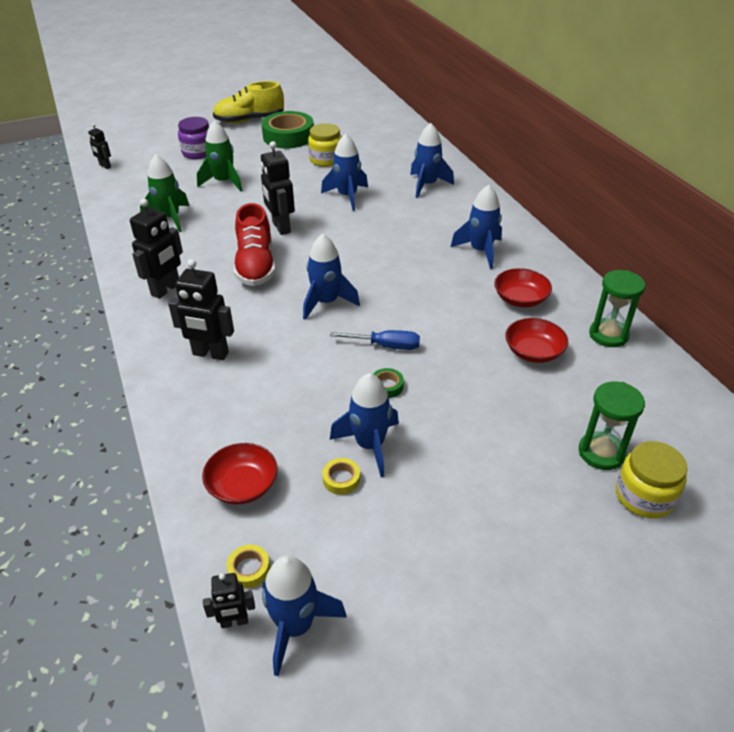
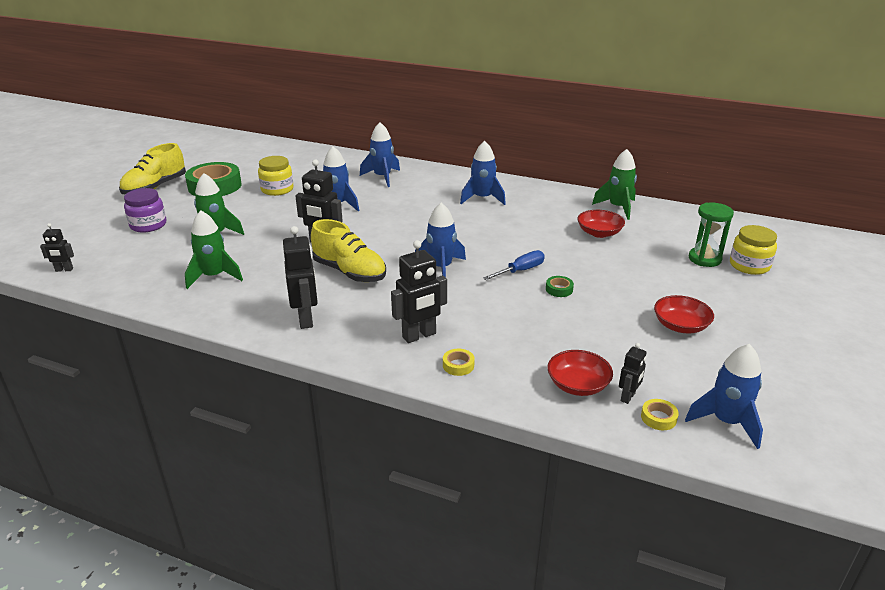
camera: 45 degrees left, 10 degrees down
(234, 622) = (698, 445): black robot -> black robot (628, 397)
(256, 265) = (349, 272): red shoe -> yellow shoe
(341, 479) = (621, 346): yellow tape -> yellow tape (458, 365)
(370, 445) = (604, 321): blue rocket -> none
(520, 299) = (547, 212): red bowl -> red bowl (680, 326)
(608, 335) = (618, 208): green hourglass -> green rocket

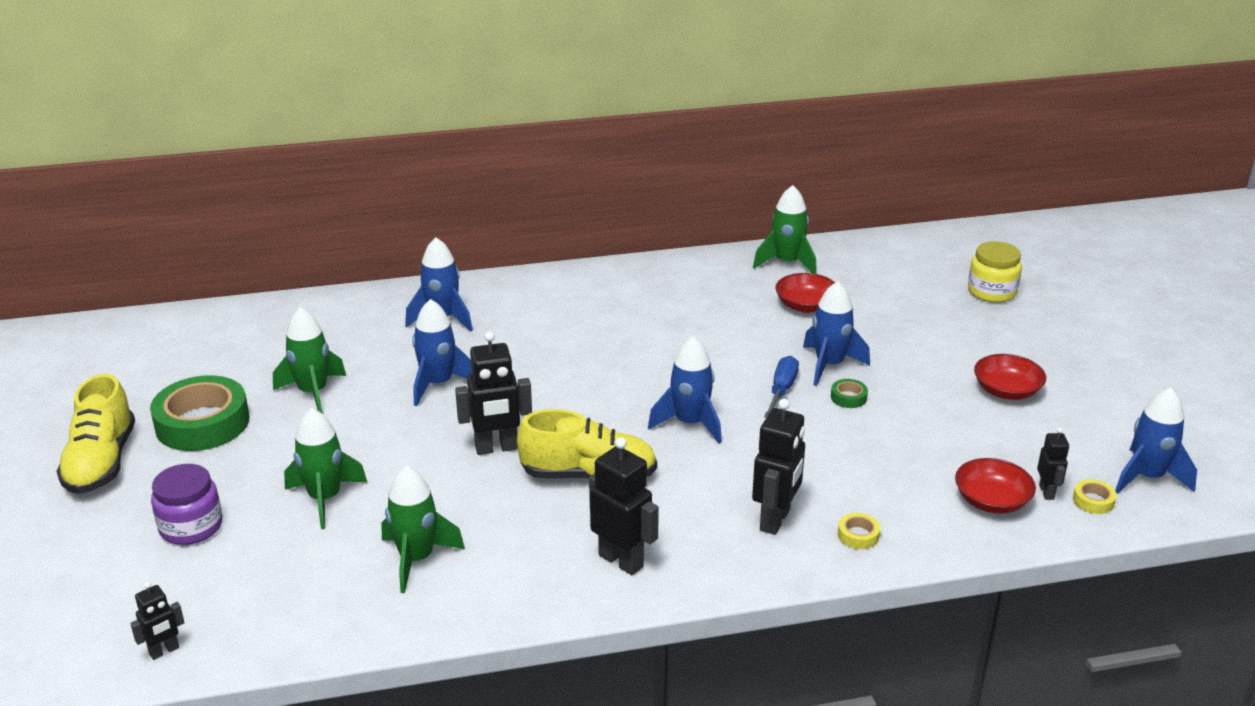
camera: 35 degrees left, 0 degrees up
(277, 189) = (313, 393): yellow jar -> green rocket
(482, 198) = (617, 305): blue rocket -> blue rocket (829, 365)
(704, 259) = (944, 299): green hourglass -> none

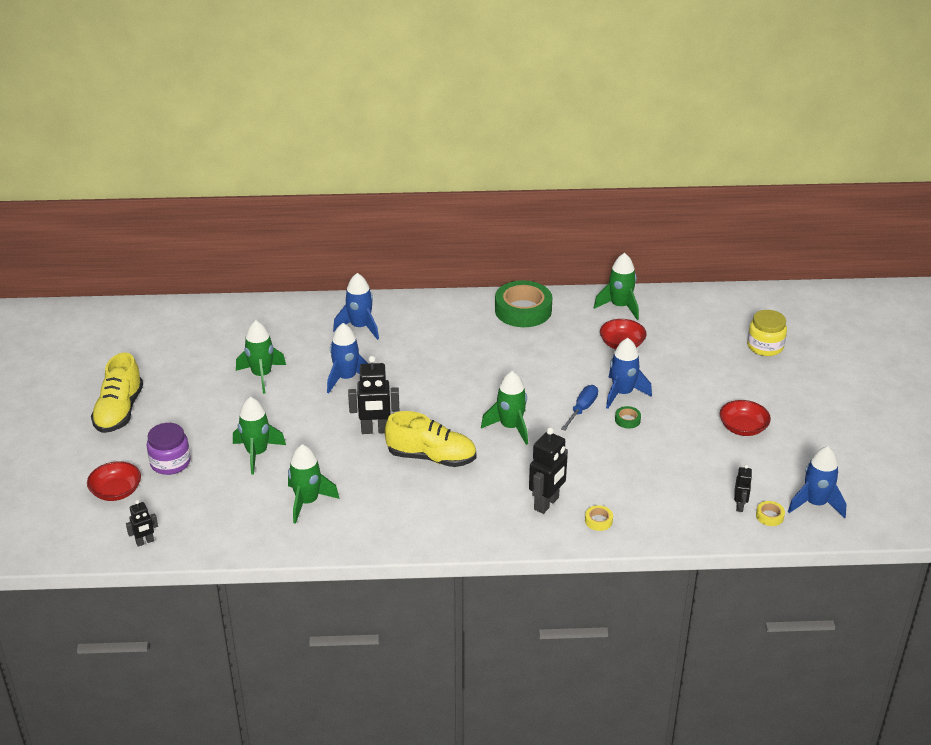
camera: 10 degrees right, 5 degrees up
(202, 423) = (186, 390): green tape -> green tape (523, 310)
(621, 561) = (437, 519): black robot -> none
(690, 423) = (510, 427): blue rocket -> green rocket
(991, 501) = (698, 508): red bowl -> red bowl (116, 491)

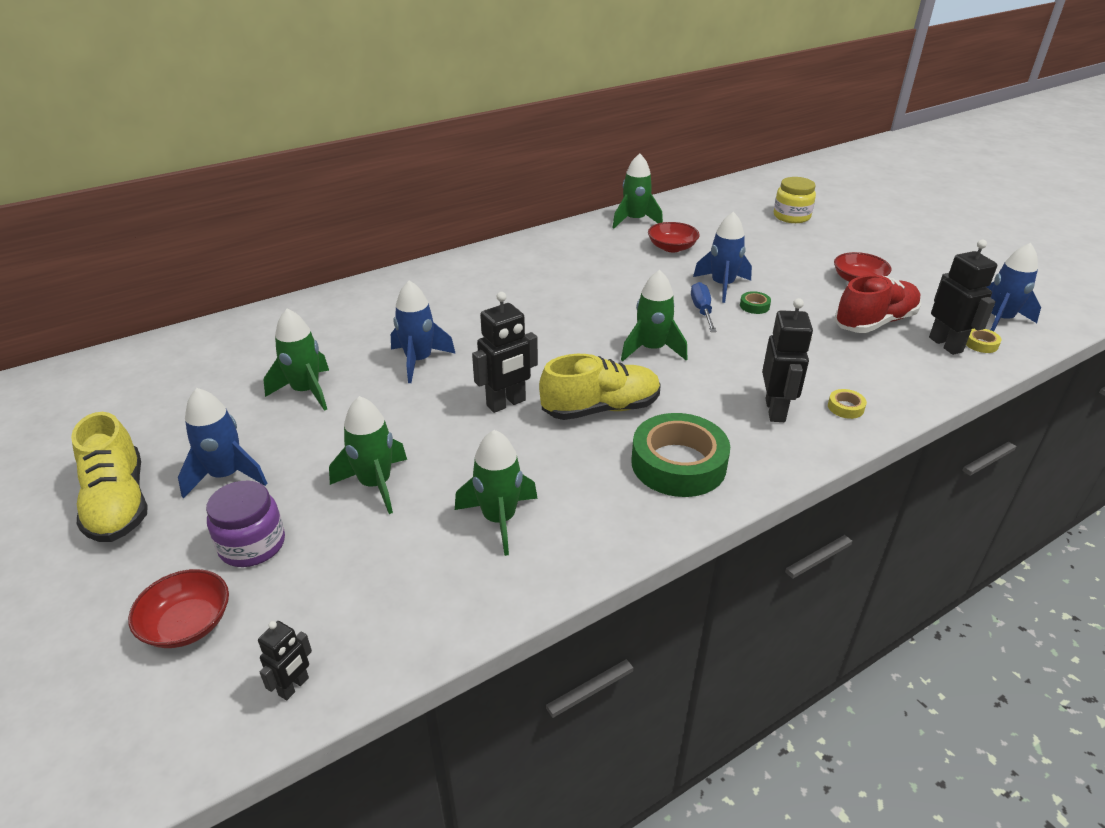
camera: 30 degrees left, 0 degrees up
(360, 327) = (388, 307): blue rocket -> blue rocket (226, 475)
(523, 310) = (548, 247): green tape -> green tape (678, 464)
(707, 468) = (874, 322): none -> red shoe
(740, 506) = (946, 344): black robot -> black robot, size x1.80

